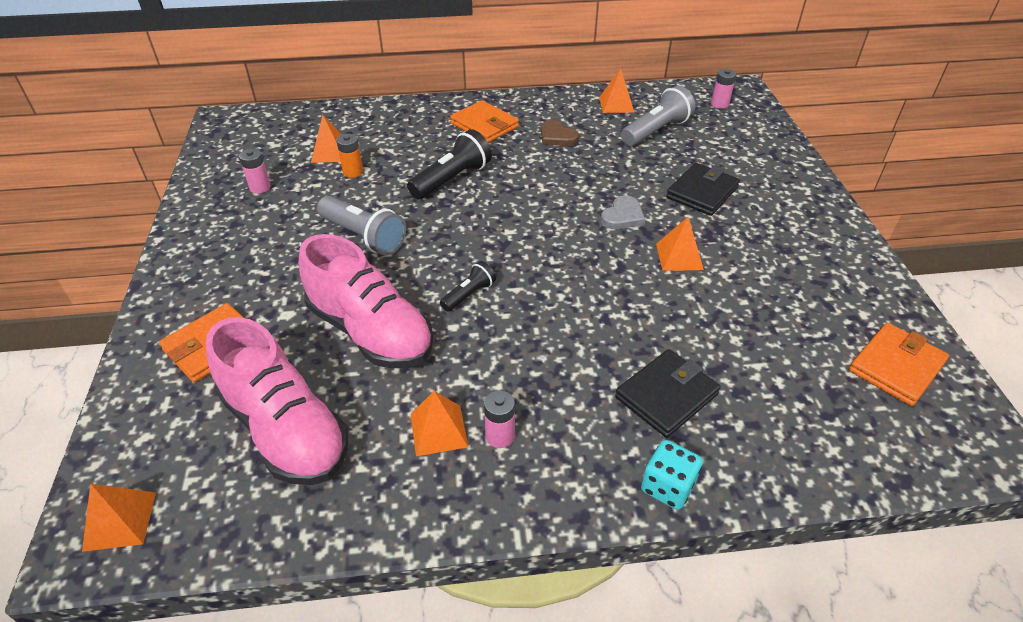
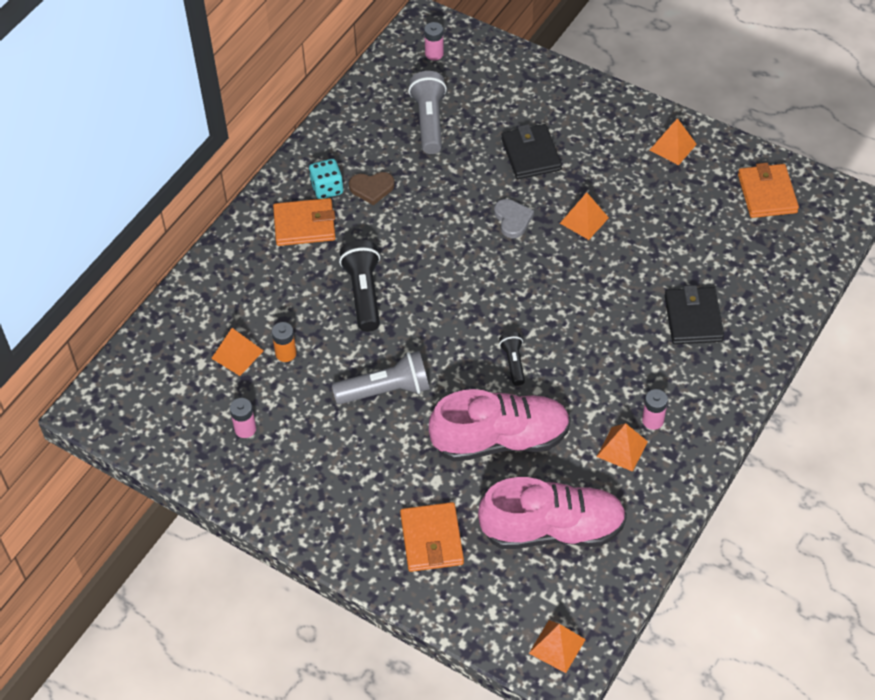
camera: 50 degrees left, 10 degrees up
(616, 104) = (365, 117): orange pyramid -> orange pyramid (673, 147)
(667, 487) = (753, 365): turquoise dice -> turquoise dice (327, 188)

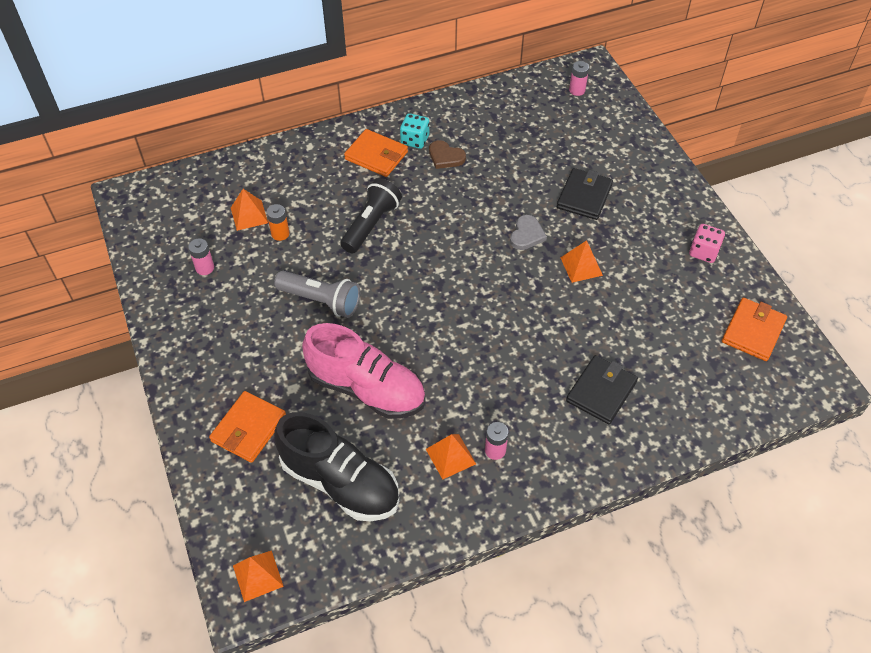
camera: 35 degrees right, 0 degrees up
(429, 121) = (529, 134): grey flashlight -> none
(513, 363) = (429, 338): black flashlight -> none
(552, 529) = (340, 482): pink shoe -> black shoe
(673, 147) = (703, 252): orange pyramid -> pink dice

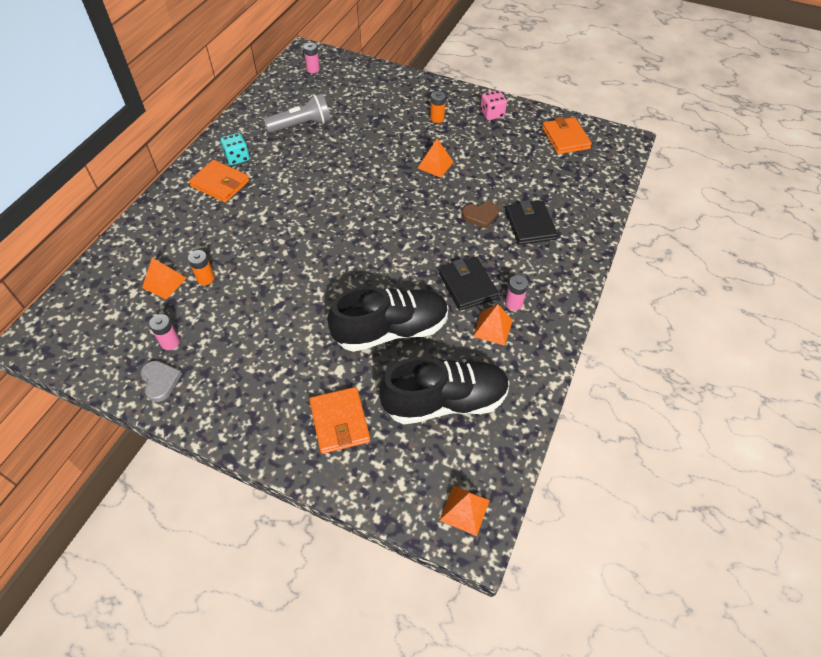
camera: 45 degrees left, 0 degrees up
(321, 301) = (291, 300): grey flashlight -> grey flashlight (301, 125)
(366, 388) = (391, 330): pink shoe -> black shoe
(371, 224) = (269, 228): black flashlight -> none
(376, 156) = (220, 184): orange wallet -> orange wallet turned 45 degrees clockwise
(445, 157) = (272, 155): brown heart -> brown heart (480, 215)
(526, 235) = (381, 168): grey heart -> grey heart (160, 381)
(584, 196) = (390, 125): black wallet -> black wallet (467, 286)
(639, 219) = (437, 118): none -> orange battery

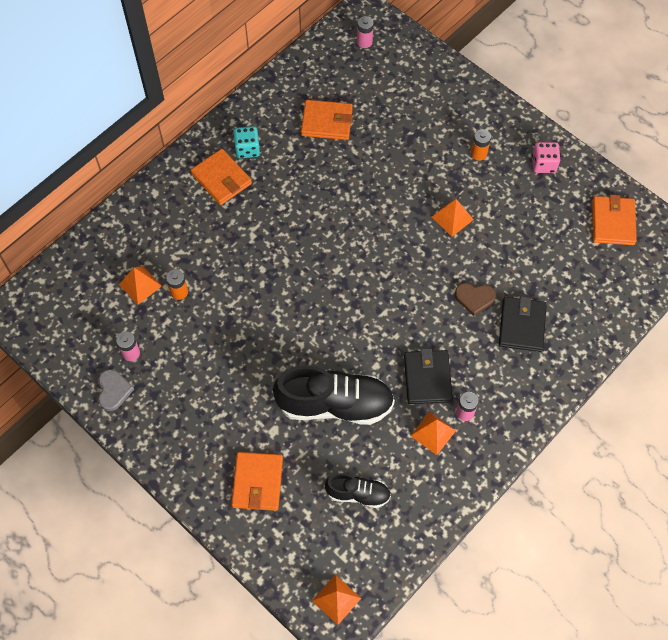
camera: 20 degrees right, 10 degrees up
(301, 125) = (327, 122): grey flashlight -> orange wallet
(445, 401) = (358, 494): black shoe -> black shoe, size x0.54

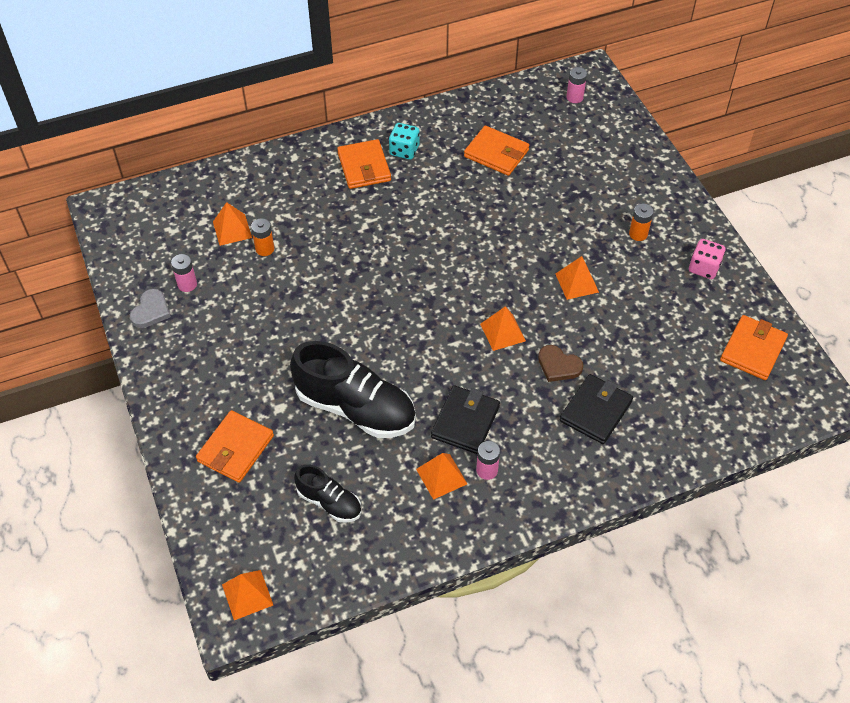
camera: 25 degrees right, 10 degrees down
(416, 287) = (502, 332): none -> orange pyramid

